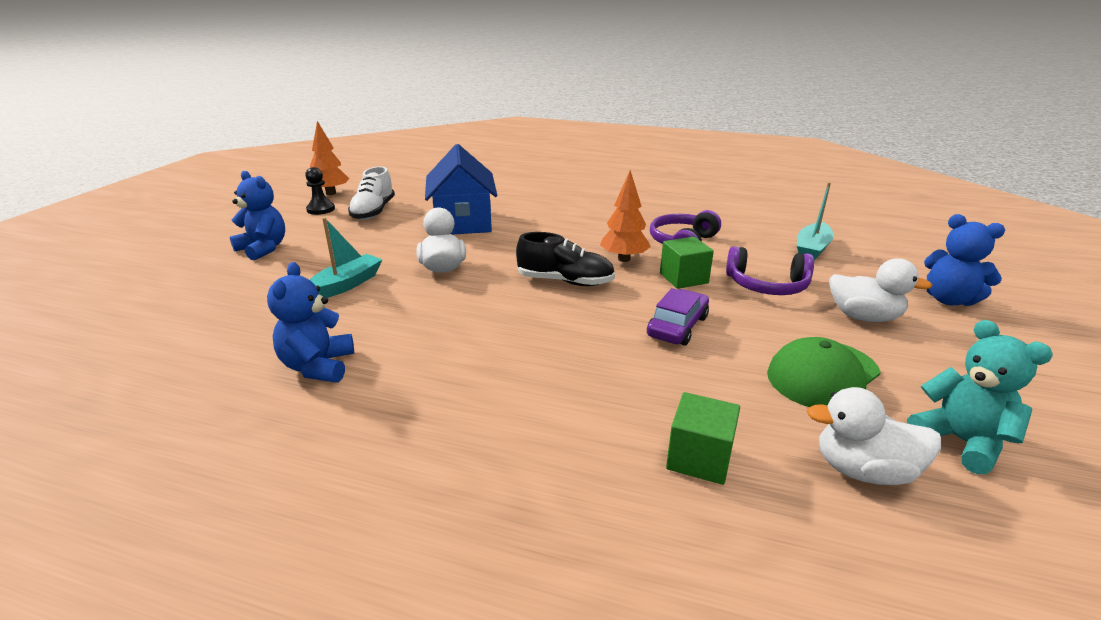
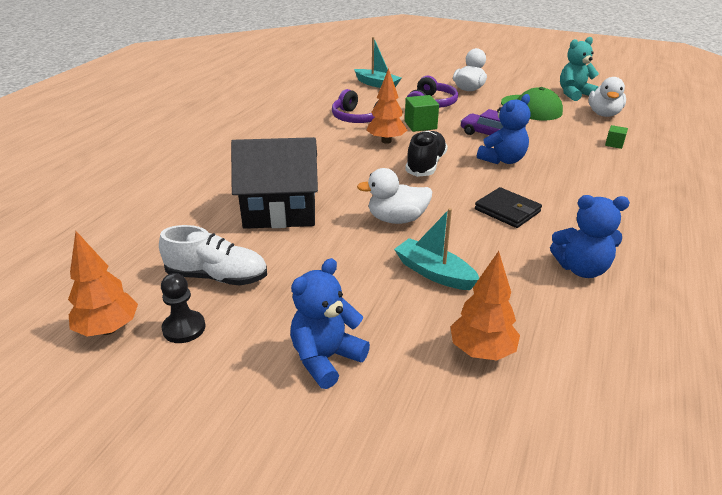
camera: 85 degrees left, 5 degrees up
(230, 303) = (482, 351): none -> orange tree
(454, 328) = (507, 211): none -> black wallet
(463, 222) = (280, 211): blue house -> black house
(699, 458) = (614, 144): green cube -> green cube, size x0.58
(949, 300) = (447, 69): blue teddy bear -> blue teddy bear (503, 160)

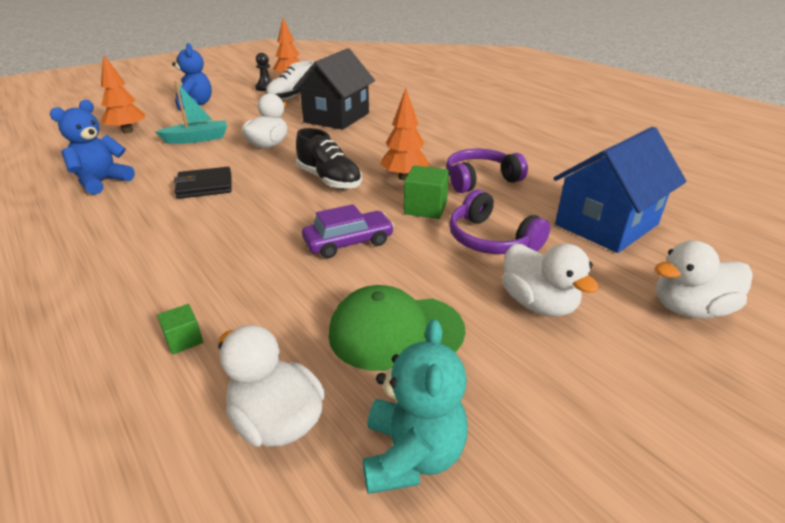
camera: 120 degrees right, 0 degrees up
(377, 84) = (606, 224): turquoise boat -> blue house
(431, 68) = (689, 309): none -> white duck
(503, 160) = (280, 223): blue teddy bear -> none

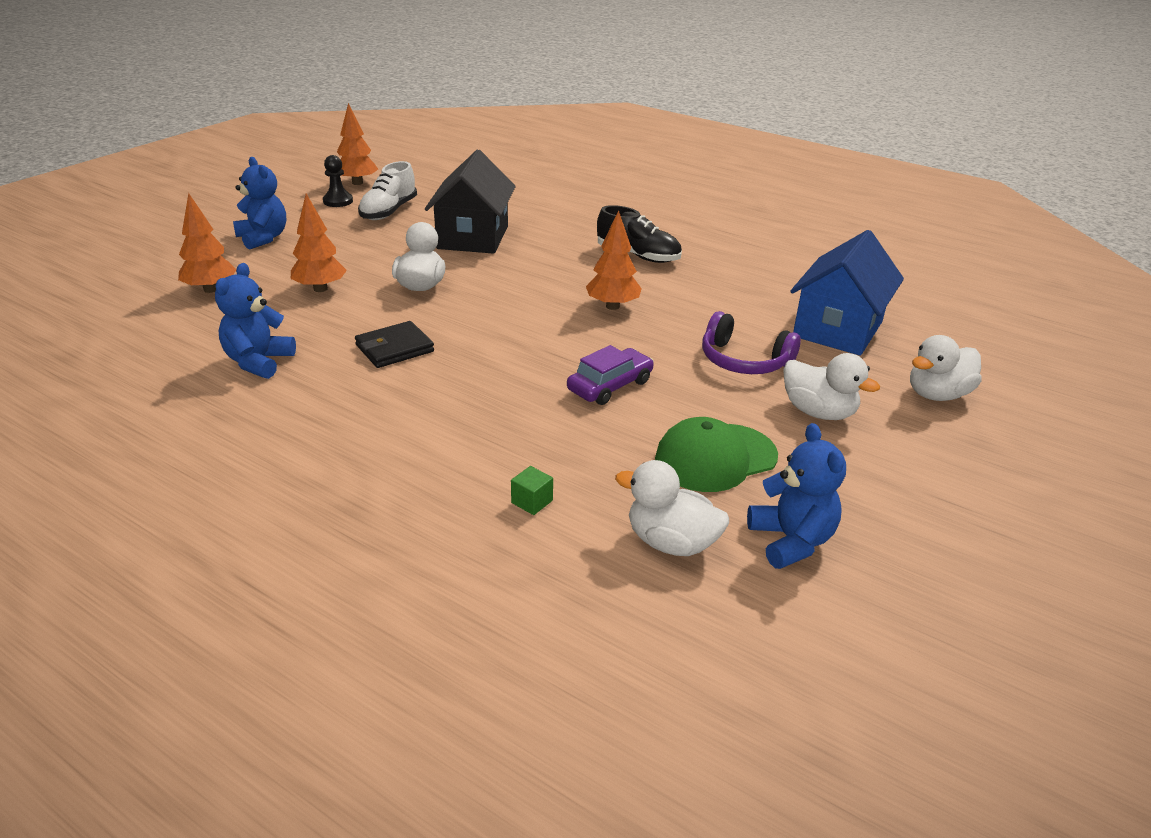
camera: 20 degrees left, 0 degrees up
(197, 139) = (320, 289): turquoise boat -> orange tree
(329, 180) = (533, 320): black shoe -> black shoe (638, 256)
(412, 455) = (791, 541): turquoise teddy bear -> blue teddy bear
(425, 208) = (659, 338): green cube -> none
(480, 180) = (693, 298): purple headphones -> none

